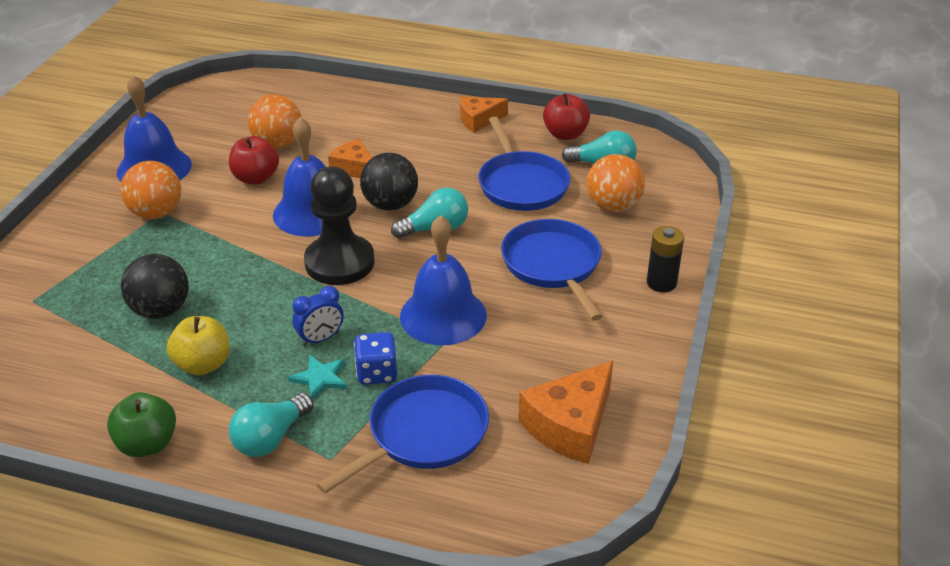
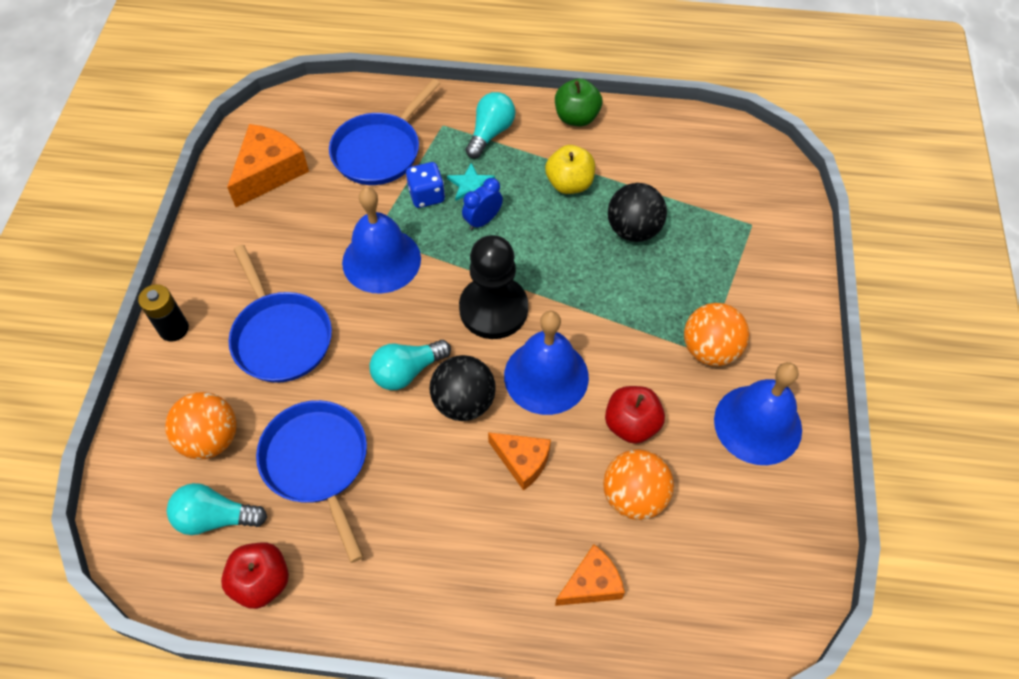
camera: 170 degrees right, 20 degrees up
(478, 120) = (383, 598): orange cheese -> orange cheese (591, 583)

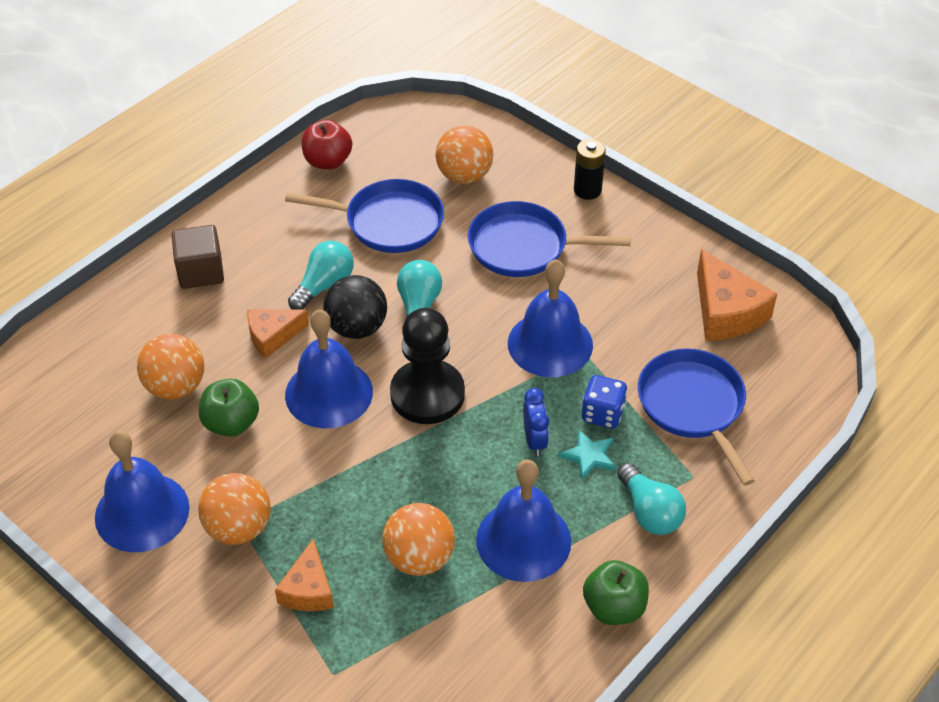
camera: 125 degrees right, 10 degrees down
(215, 518) = (398, 156): turquoise light bulb -> turquoise light bulb (324, 285)
(495, 585) = (201, 272): none -> brown cube
(569, 184) = (523, 540): yellow apple -> blue bell
(591, 583) = (145, 323): orange cheese -> orange cheese (308, 589)
(631, 424) = (231, 423): red apple -> green apple
(633, 230) = (419, 558): black ball -> orange ball

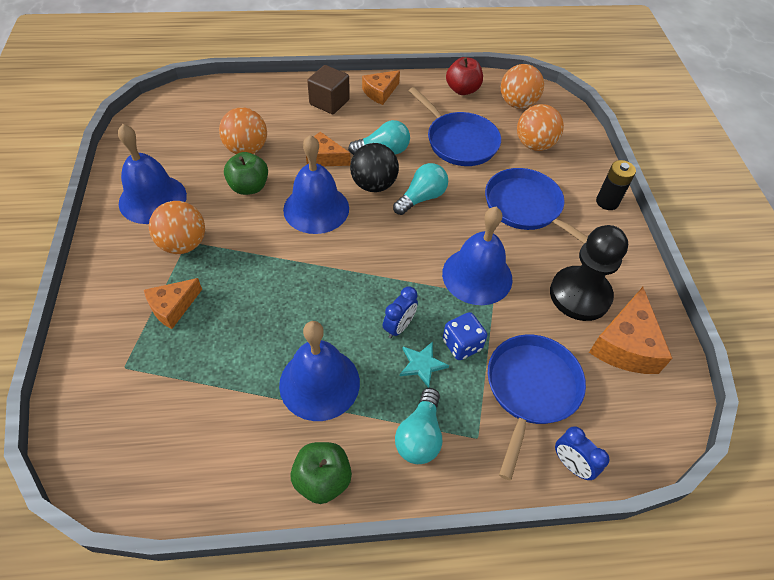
camera: 40 degrees right, 5 degrees up
(243, 223) = (380, 92): none -> orange cheese
(419, 558) = (249, 341): orange ball -> orange ball (517, 104)
(427, 394) = (368, 250): black pawn -> black pawn (580, 295)
(778, 439) = (571, 464): none -> blue clock

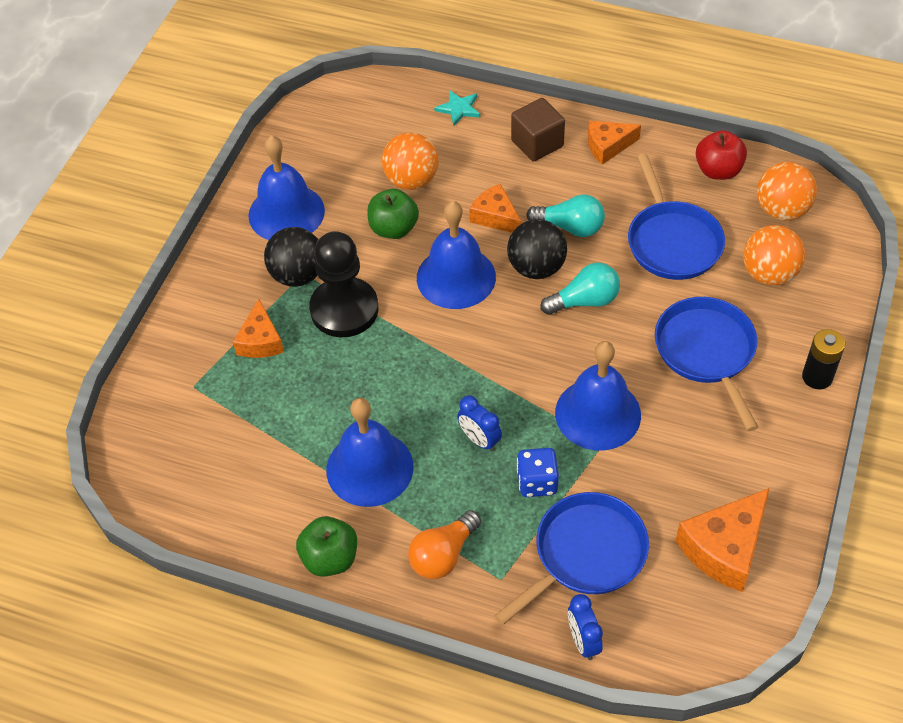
camera: 30 degrees right, 0 degrees up
(173, 307) = (260, 341): orange cheese -> orange cheese turned 75 degrees counterclockwise
(183, 244) = (297, 275): orange ball -> black ball
(399, 327) = (479, 440): blue clock -> blue clock turned 75 degrees clockwise
(420, 436) = (443, 555): turquoise light bulb -> orange light bulb
(422, 364) = (483, 487): turquoise star -> turquoise star (459, 109)
(580, 295) = (706, 476): black pawn -> black pawn (344, 309)

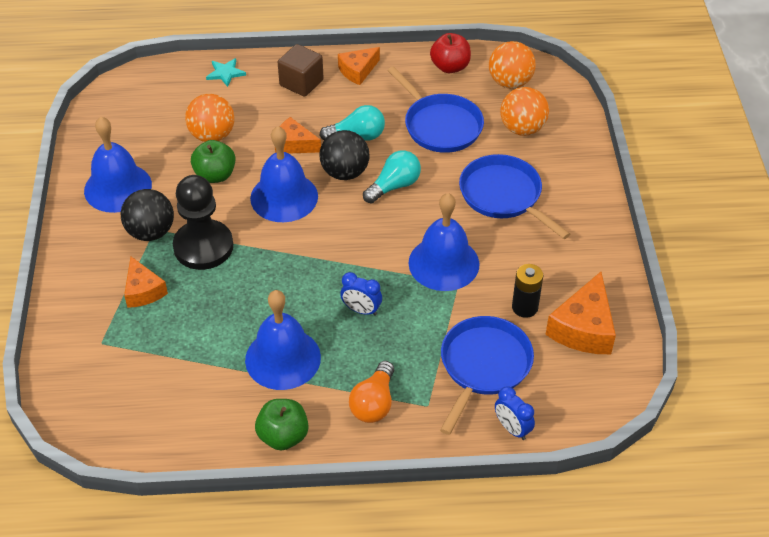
camera: 25 degrees left, 5 degrees down
(537, 482) = (421, 326): blue dice -> none
(817, 377) = (591, 190): black battery -> black battery (525, 307)

